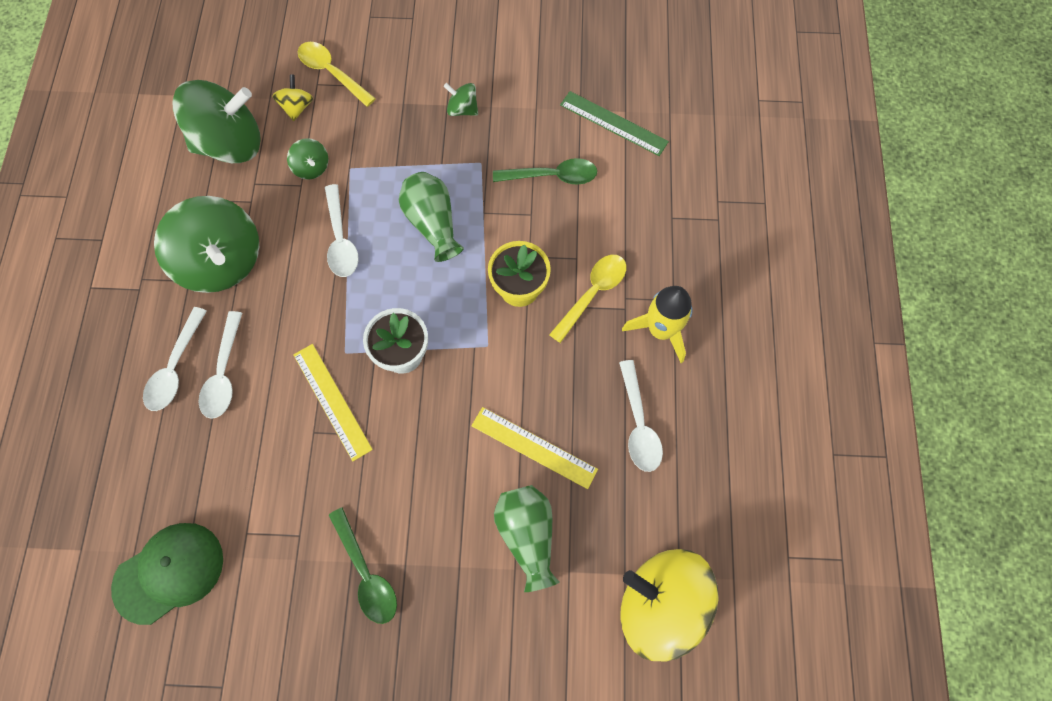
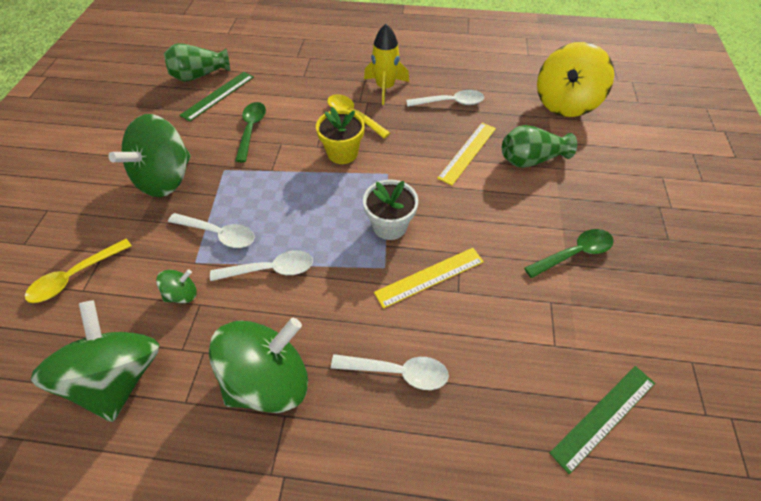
camera: 85 degrees left, 15 degrees down
(169, 572) = (603, 416): green cap -> green ruler
(175, 368) = (387, 424): white spoon -> white spoon (219, 234)
(297, 107) = (103, 308): yellow spinning top -> none
(433, 223) = (272, 202): green vase -> green vase (200, 75)
(462, 109) = (166, 178): green spinning top -> green spinning top, size x2.26

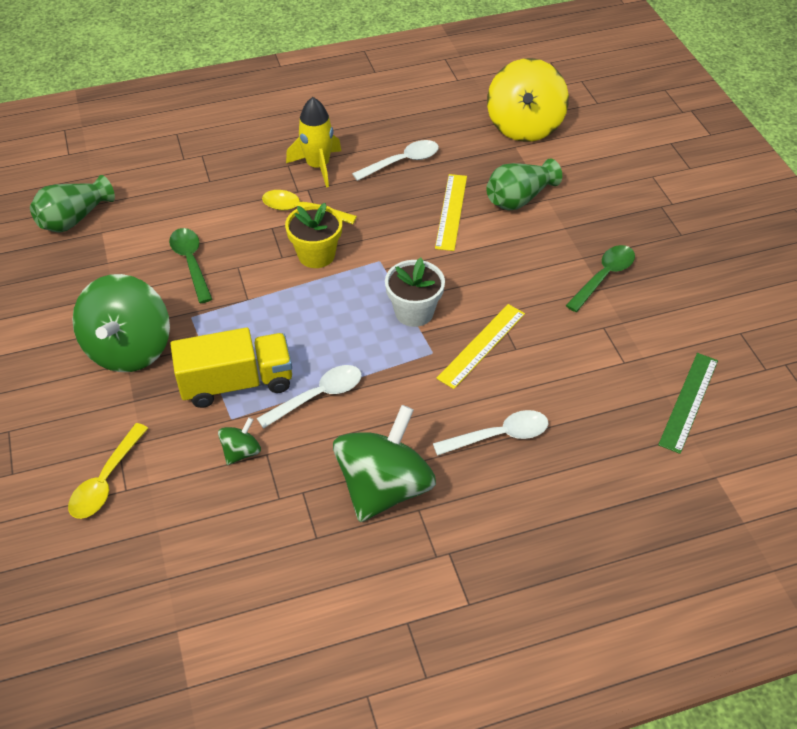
camera: 25 degrees left, 5 degrees down
(120, 376) = (233, 543): green spinning top -> none
(218, 95) = (118, 236): green ruler -> none
(219, 234) = (237, 383): white spoon -> yellow truck

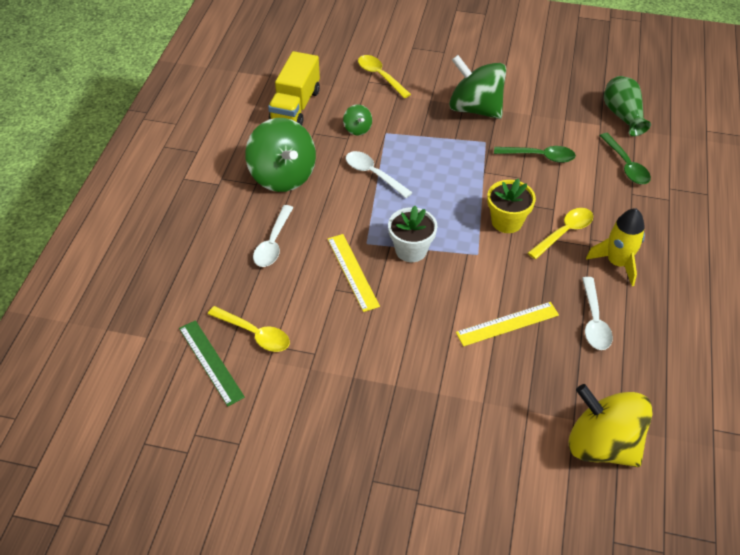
camera: 120 degrees right, 0 degrees up
(237, 383) = (412, 143): yellow truck -> yellow truck (295, 106)
(318, 396) = (373, 174): white spoon -> white spoon turned 135 degrees clockwise
(451, 211) = (507, 324): yellow ruler -> yellow ruler turned 60 degrees counterclockwise
(519, 198) = (496, 381): green vase -> none
(604, 277) = (364, 386): green spoon -> green spoon (626, 165)
(626, 384) = (255, 334): none -> yellow spoon

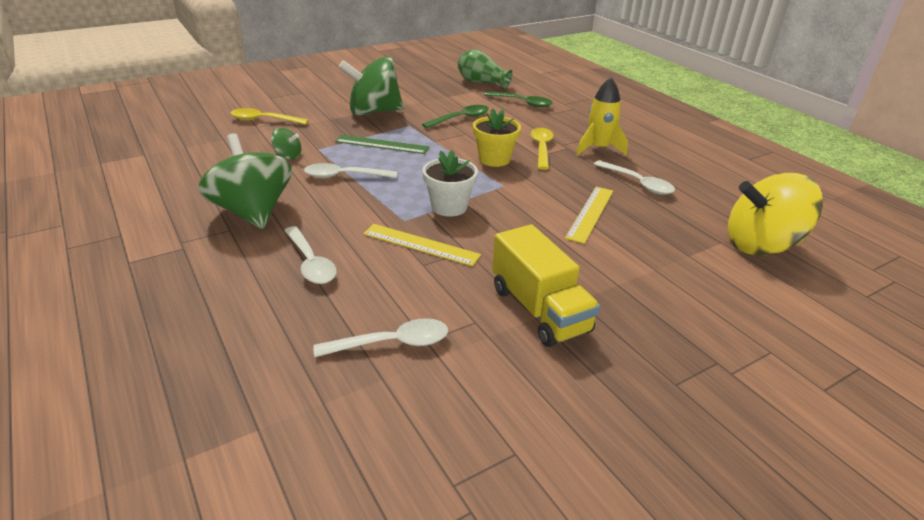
camera: 45 degrees left, 15 degrees down
(211, 362) = (376, 399): green ruler -> green ruler (382, 144)
(255, 334) = (392, 343): yellow spoon -> white spoon
(282, 176) = (253, 212): green spinning top -> green spinning top turned 135 degrees counterclockwise
(295, 106) = (202, 163): yellow truck -> yellow truck (539, 309)

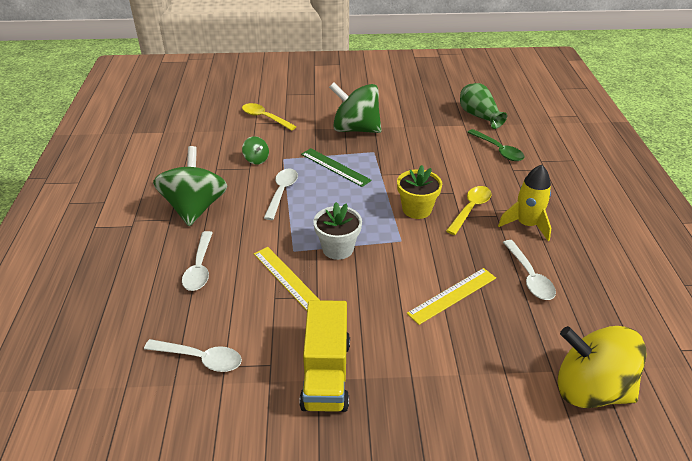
camera: 30 degrees right, 5 degrees up
(344, 176) = (282, 192): white spoon -> white spoon turned 75 degrees clockwise
(461, 119) = (424, 155): green spoon -> none

